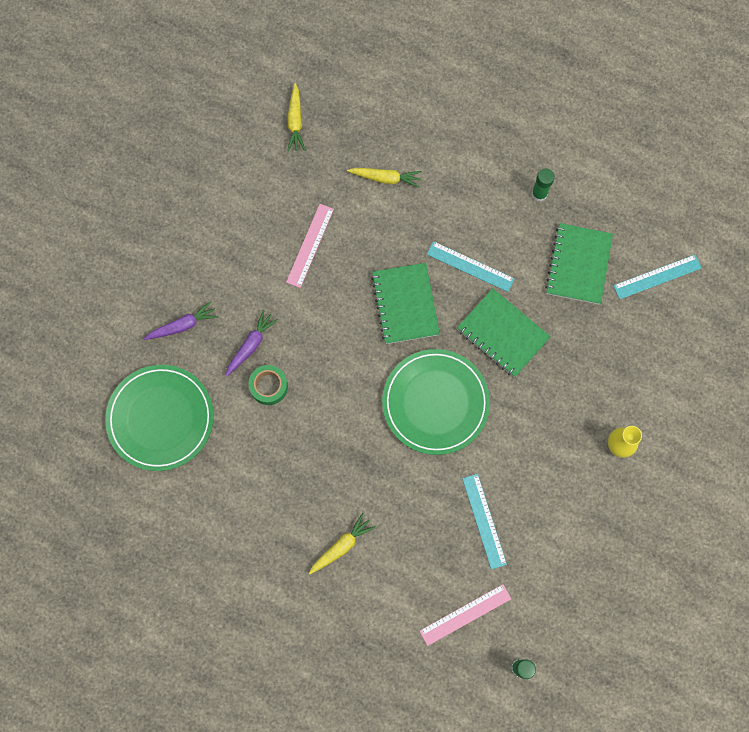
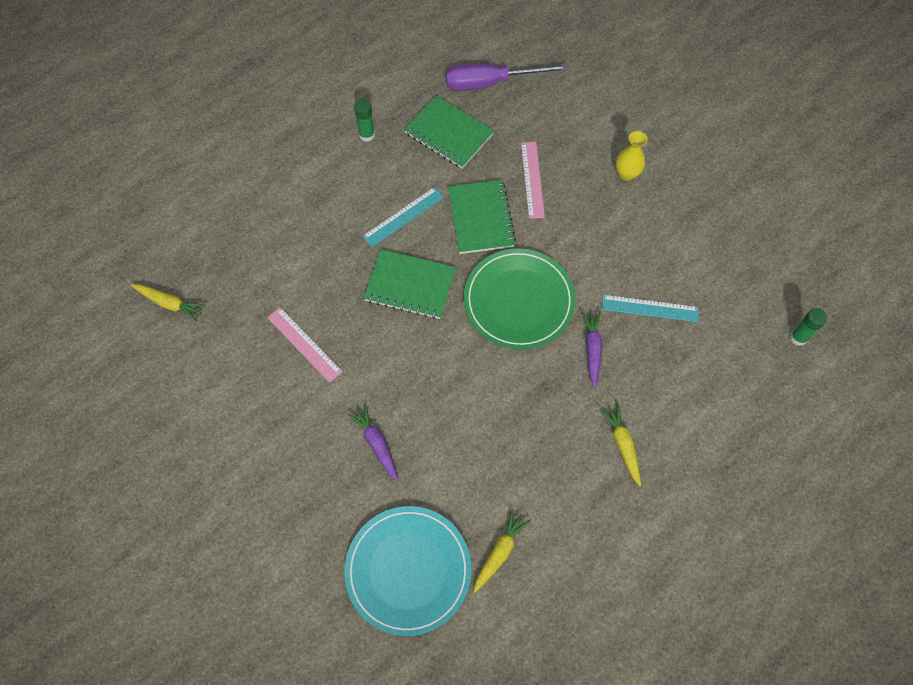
camera: 65 degrees left, 10 degrees down
(160, 418) = (408, 570): green plate -> turquoise plate
(182, 325) = (319, 504): purple carrot -> purple carrot (592, 349)
(268, 386) = (428, 445): green tape -> none
(385, 178) = (277, 249): yellow carrot -> yellow carrot (499, 552)
(465, 614) = (732, 362): pink ruler -> pink ruler (532, 179)
(502, 334) = (481, 218): green notebook -> green notebook turned 75 degrees counterclockwise
(657, 276) = (491, 83): turquoise ruler -> purple screwdriver

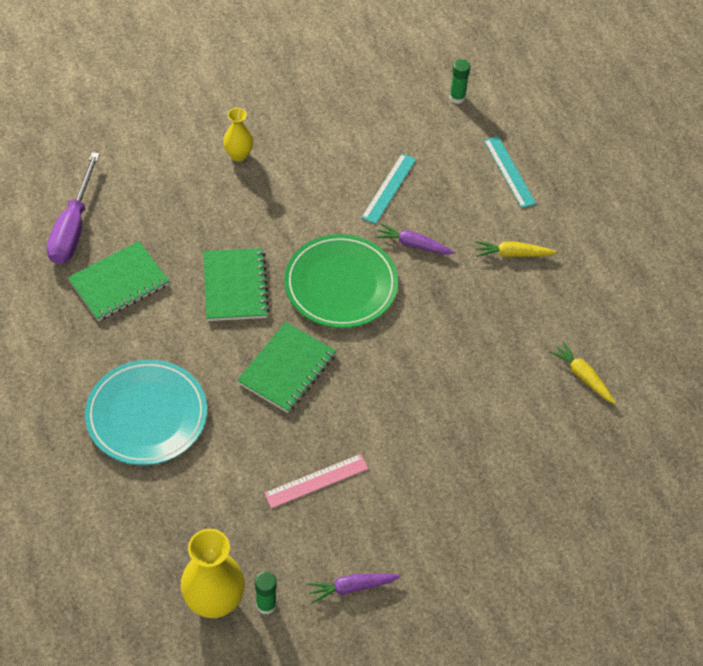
camera: 75 degrees left, 10 degrees down
(169, 303) = (214, 602): yellow carrot -> yellow vase
(367, 135) = (83, 357): green glue stick -> green glue stick (266, 605)
(376, 444) = (448, 445): purple carrot -> purple carrot (351, 587)
(403, 216) = (203, 352): turquoise ruler -> turquoise ruler (509, 172)
(408, 570) = (579, 452): turquoise plate -> turquoise plate (146, 415)
(481, 218) = (235, 286): green notebook -> green notebook turned 75 degrees clockwise
(532, 179) = (209, 230): pink ruler -> none

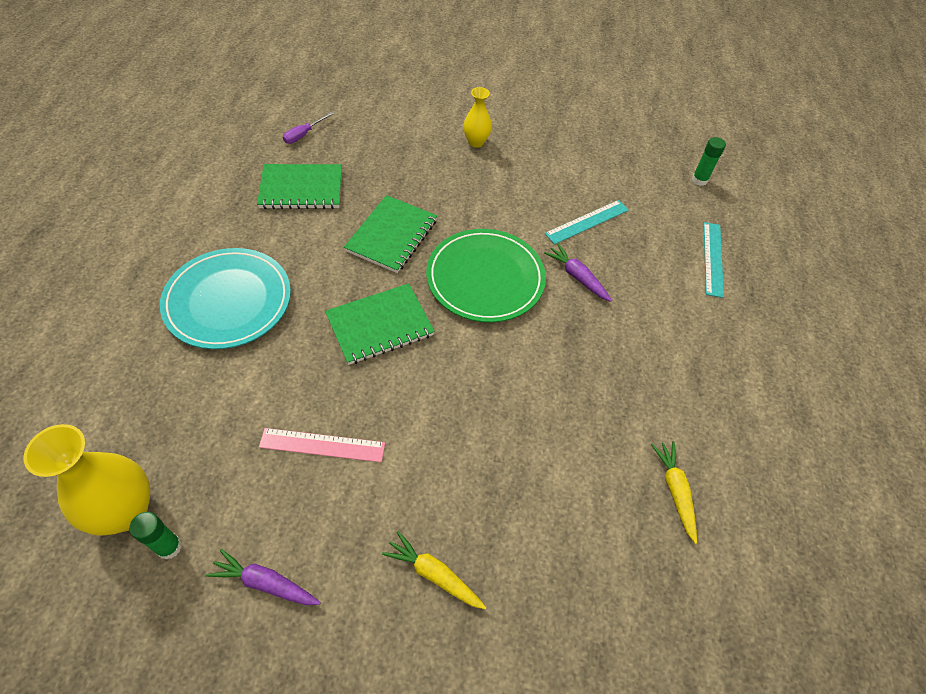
camera: 30 degrees right, 0 degrees up
(73, 227) = (303, 135): purple screwdriver -> purple screwdriver, size x0.48
(513, 254) = (671, 331): yellow carrot -> yellow carrot (434, 574)

